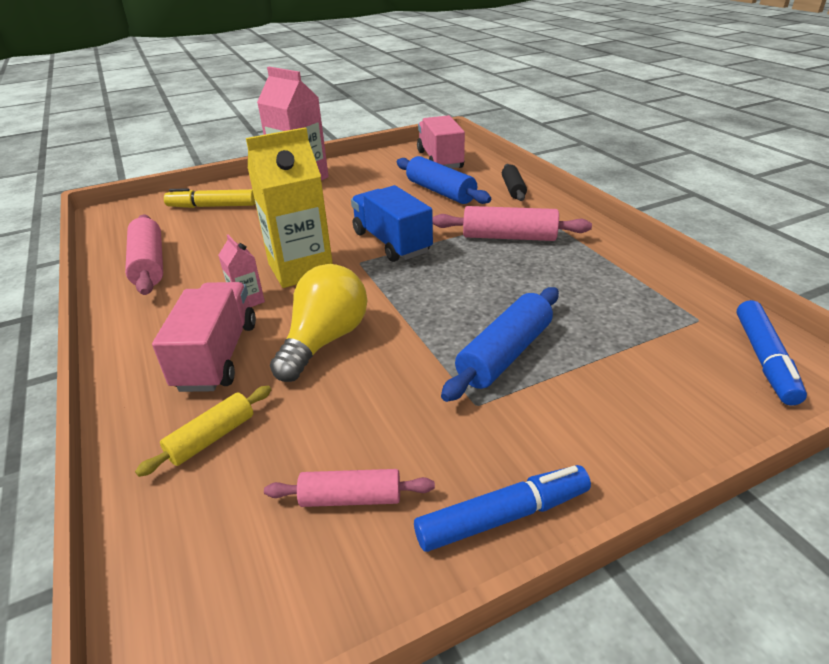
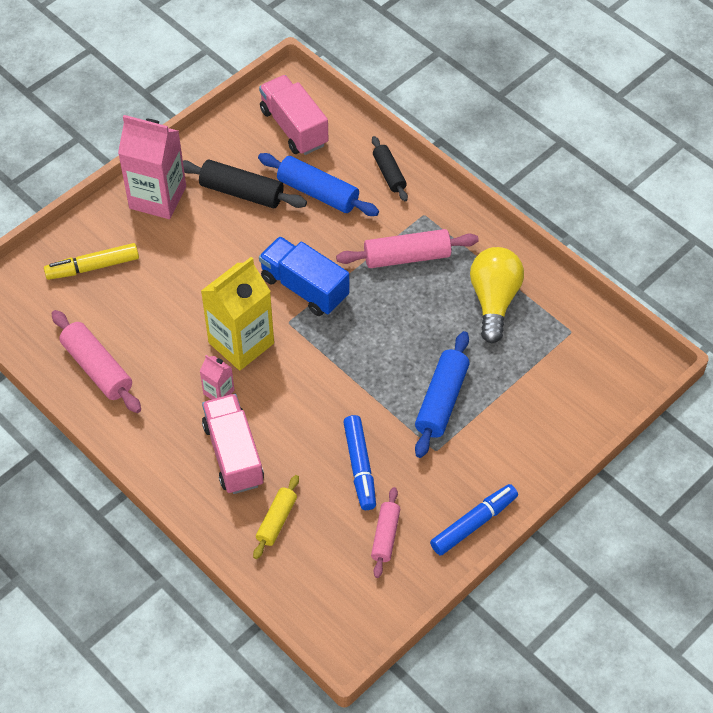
camera: 20 degrees left, 20 degrees up
(325, 340) = (306, 420): yellow light bulb -> yellow light bulb (494, 301)
(351, 498) = (385, 536): pink rolling pin -> pink rolling pin turned 60 degrees counterclockwise
(373, 184) = (242, 192): none -> black rolling pin
(764, 359) = (614, 363): blue marker -> blue marker (360, 467)

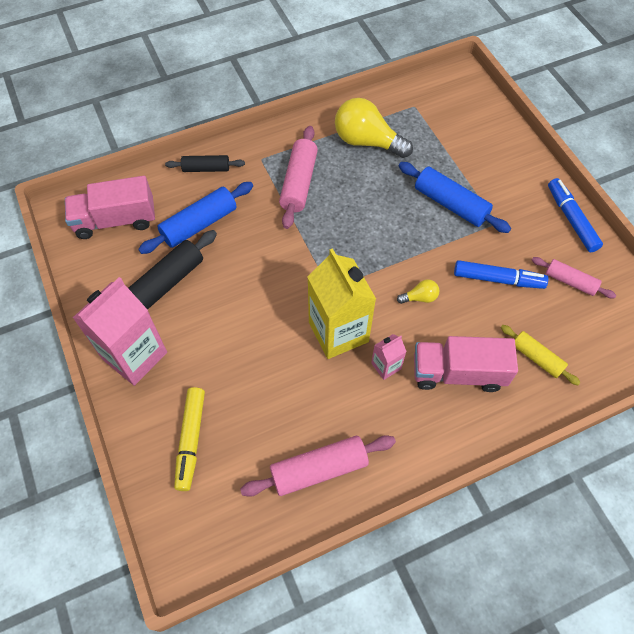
camera: 70 degrees left, 5 degrees up
(304, 288) = (298, 265): blue truck -> none
(308, 401) = (420, 297): none -> yellow light bulb

